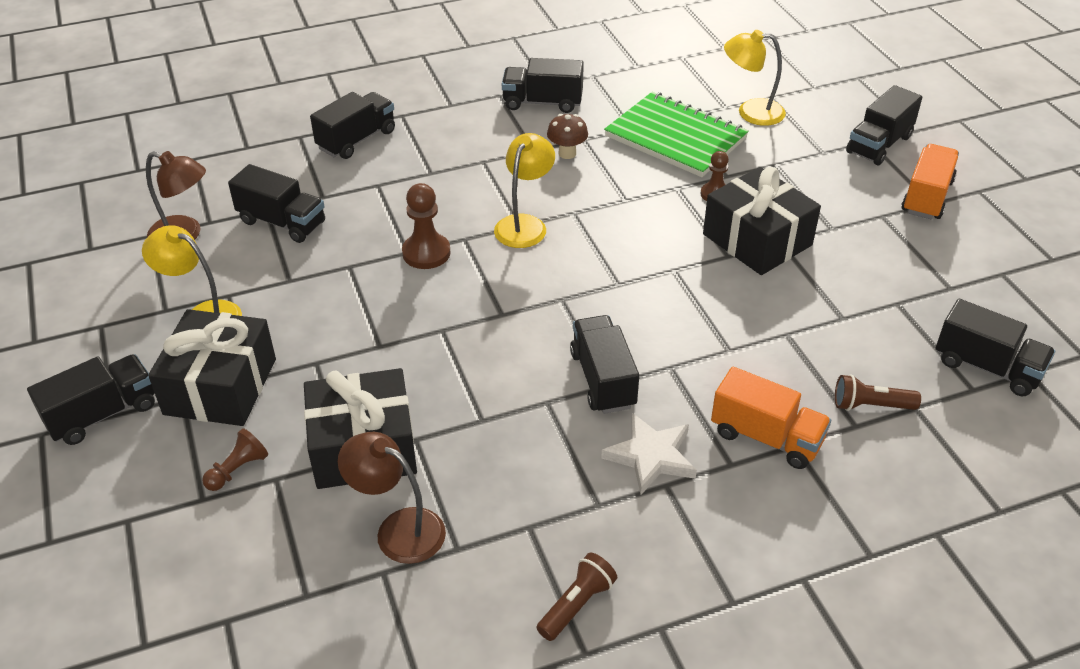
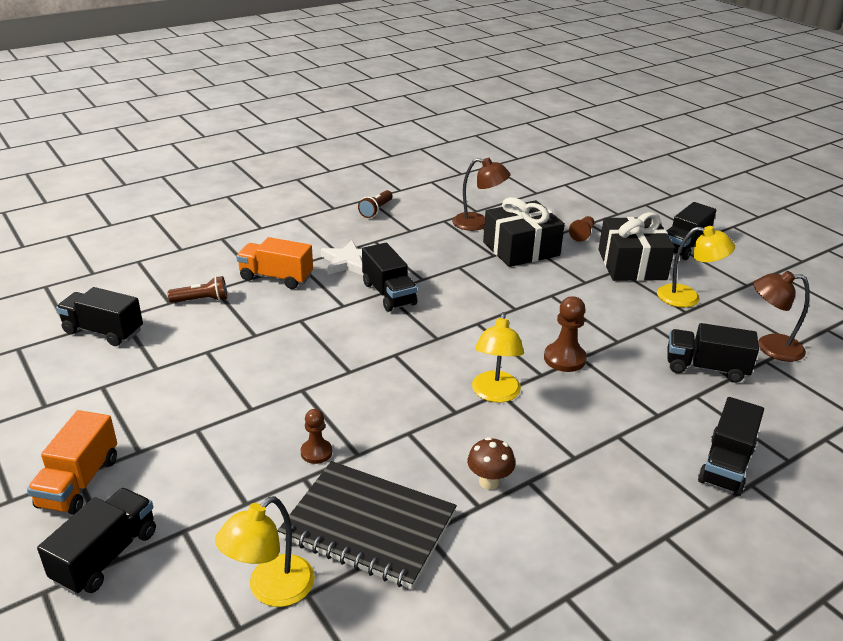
camera: 165 degrees right, 10 degrees down
(543, 102) = (554, 560): black truck -> none
(675, 138) = (368, 526): green notebook -> black notebook
(751, 112) = (271, 590): yellow lamp -> yellow lamp turned 135 degrees clockwise
(757, 240) = (274, 408): black gift -> none

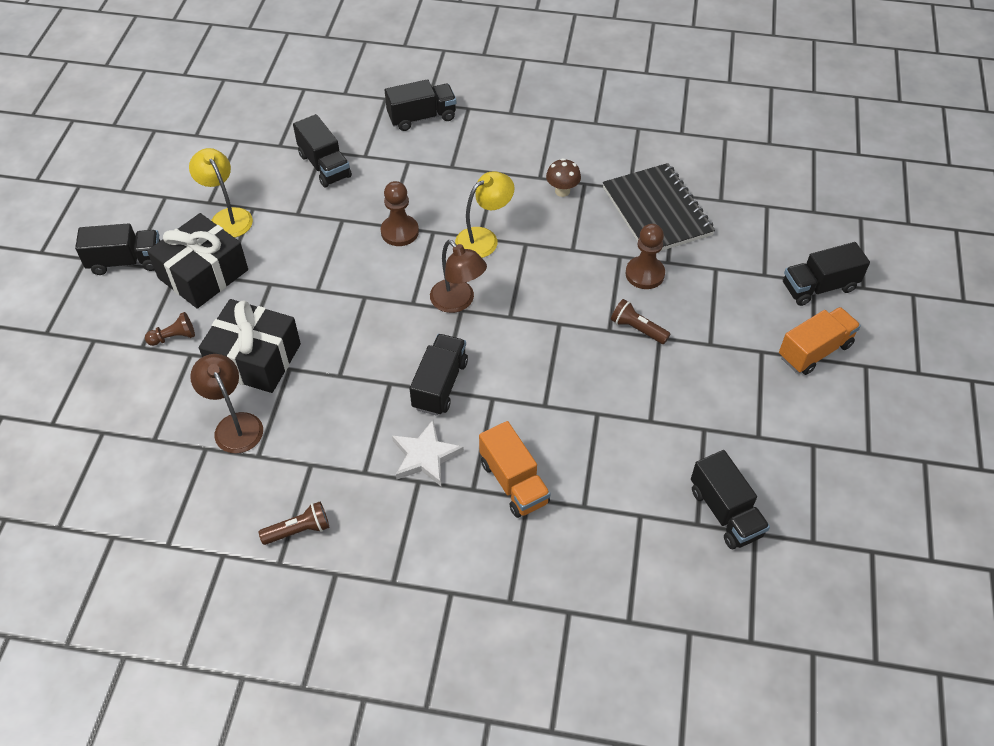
camera: 135 degrees left, 20 degrees up
(202, 300) = (608, 497): brown flashlight -> brown flashlight (637, 329)
(271, 590) = (738, 213): yellow lamp -> none
(316, 452) = (644, 274): brown pawn -> brown pawn, size x1.55
(770, 347) = (257, 149): brown lamp -> brown lamp (458, 302)

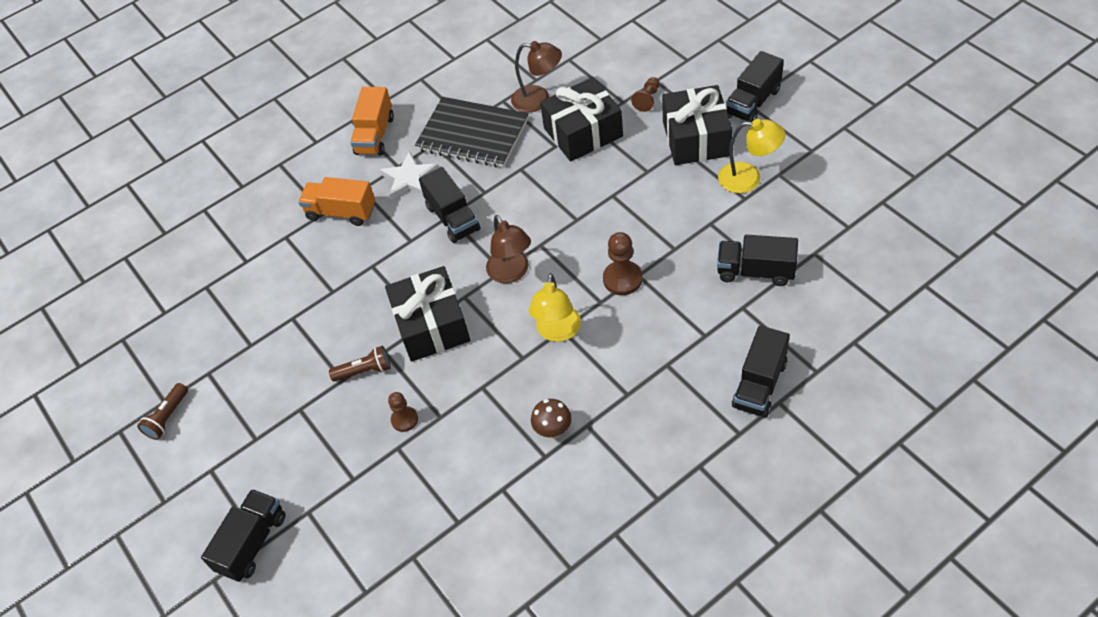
camera: 140 degrees right, 0 degrees up
(299, 530) = (431, 96): brown flashlight -> brown flashlight (167, 417)
(458, 302) = (511, 273): brown lamp -> brown lamp turned 120 degrees counterclockwise
(556, 317) = (431, 325): none -> black gift
(644, 274) = (404, 419): brown pawn -> brown pawn, size x0.65
(656, 211) = (455, 488): black notebook -> black notebook (473, 134)
(725, 512) = (193, 307): black truck -> none
(814, 351) = (214, 477): orange truck -> orange truck (375, 135)

